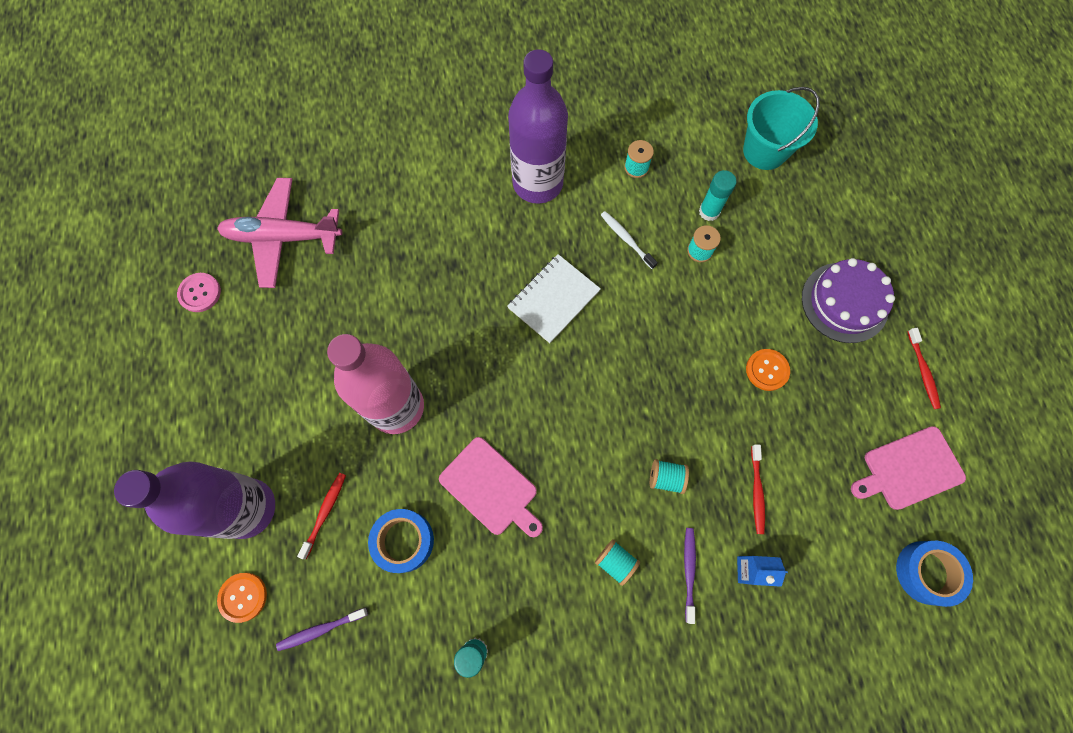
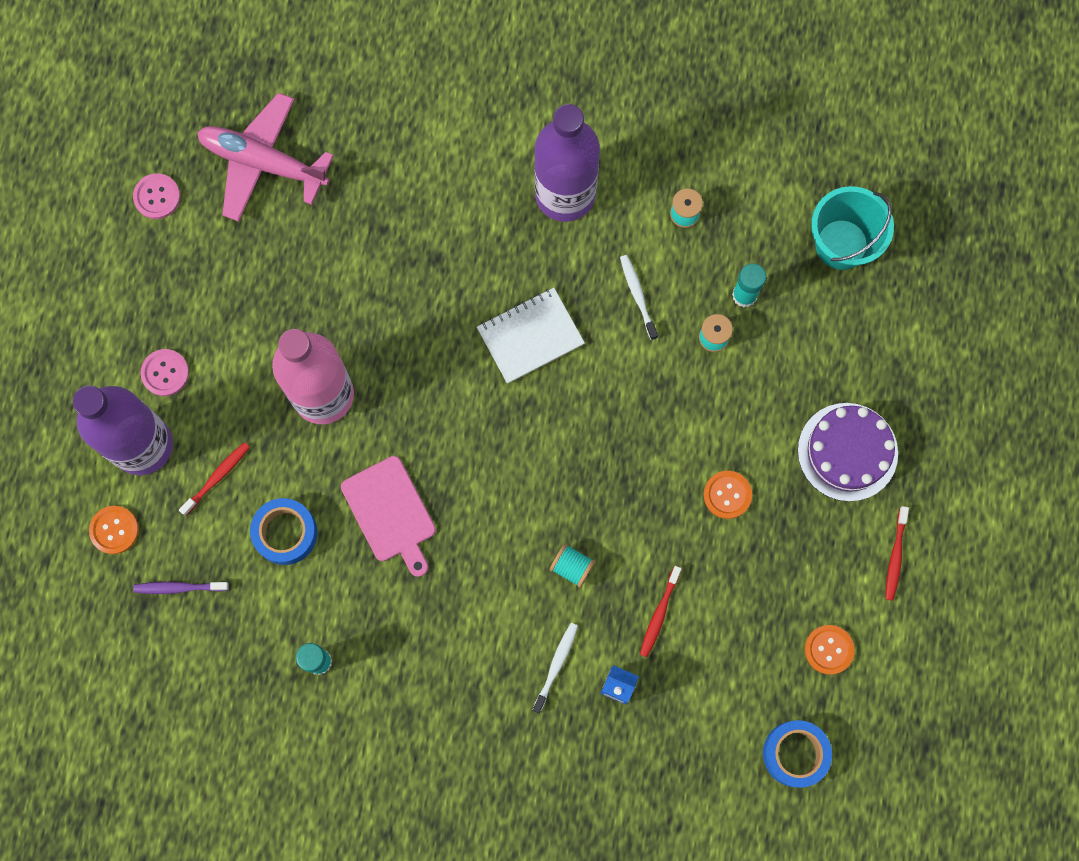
camera: 20 degrees right, 5 degrees up
(249, 437) = (165, 373): none -> pink button
(615, 562) = (487, 629): turquoise spool -> none
(689, 572) = (556, 665): purple toothbrush -> white toothbrush
(909, 469) = (829, 649): pink cutting board -> orange button

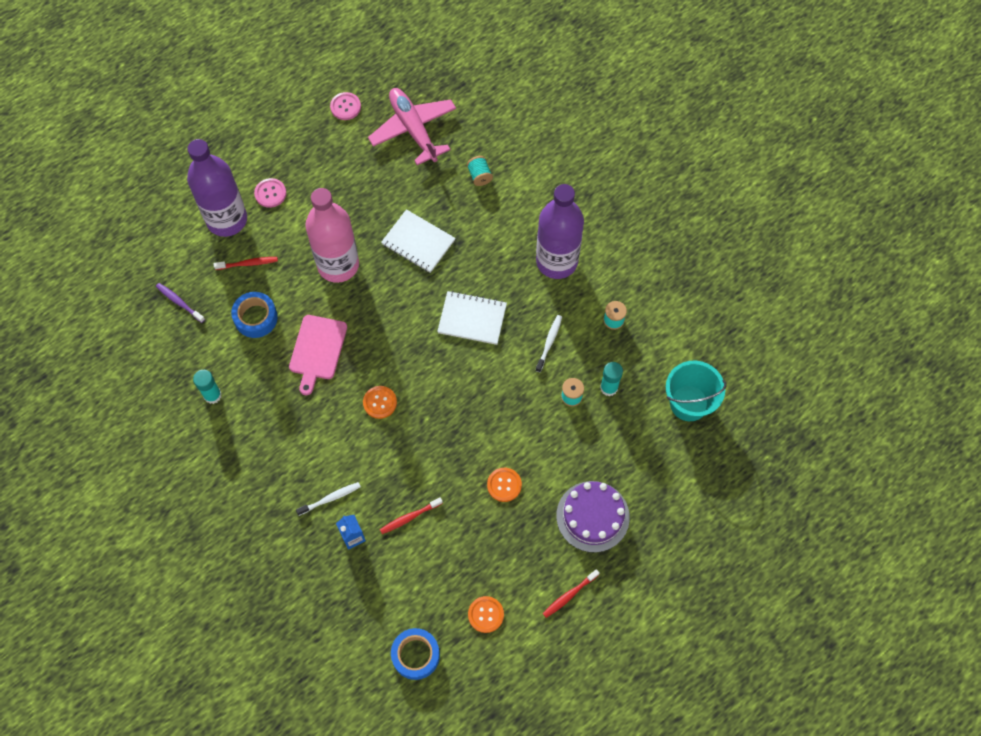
camera: 40 degrees right, 10 degrees down
(114, 530) = (175, 249): orange button -> orange button (380, 402)
(391, 295) = (418, 242): none -> white notebook
(572, 567) = (385, 454): turquoise spool -> turquoise spool (479, 176)

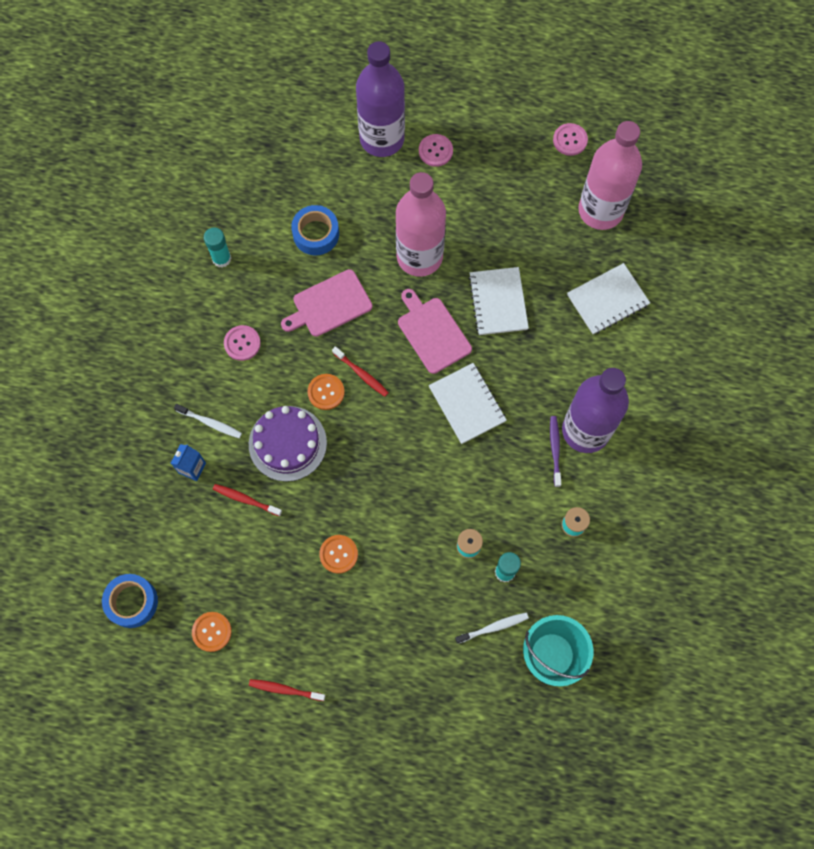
camera: 50 degrees right, 5 degrees up
(179, 302) = (278, 166): purple toothbrush -> purple toothbrush (555, 450)
(248, 263) = (358, 187): red toothbrush -> red toothbrush (361, 374)
(291, 430) = (242, 343): none -> pink button
(401, 300) = (432, 333): none -> pink cutting board
(413, 129) = (600, 210): pink plane -> pink bottle
(479, 176) = (607, 300): turquoise spool -> white notebook
(549, 342) = (502, 486): white toothbrush -> white toothbrush (493, 627)
(592, 516) = (373, 653): purple cake -> purple cake (287, 443)

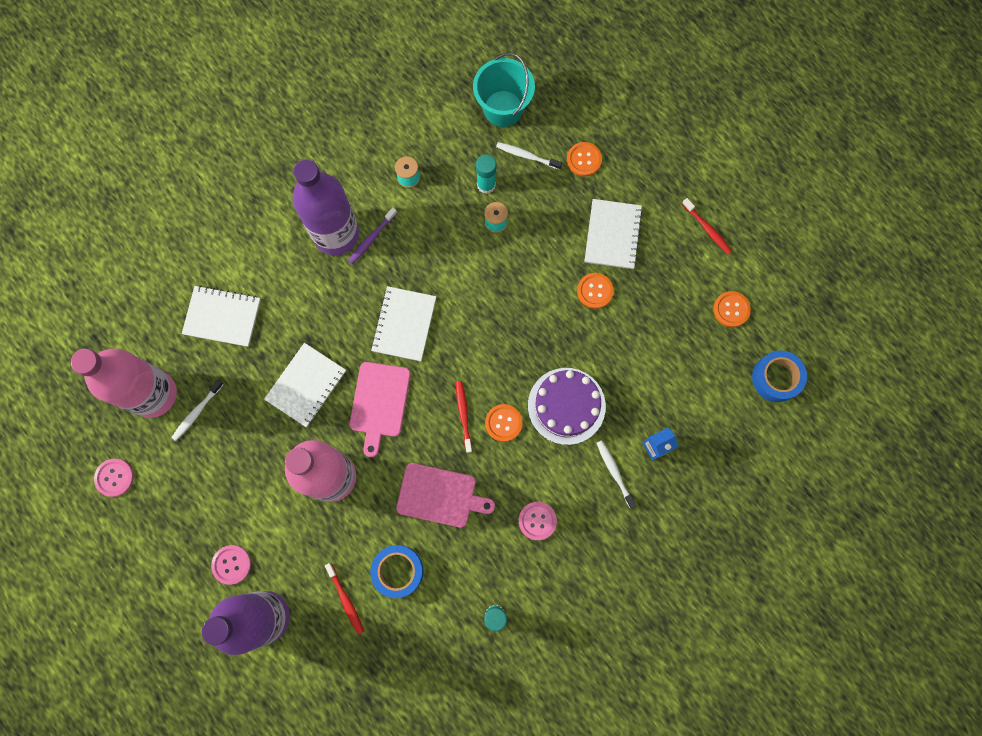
camera: 140 degrees left, 5 degrees up
(246, 500) = (633, 387): red toothbrush -> red toothbrush (345, 600)
(362, 616) = (612, 235): none -> white notebook
(442, 665) = (584, 160): none -> orange button
(557, 223) = (197, 412): none -> white toothbrush

